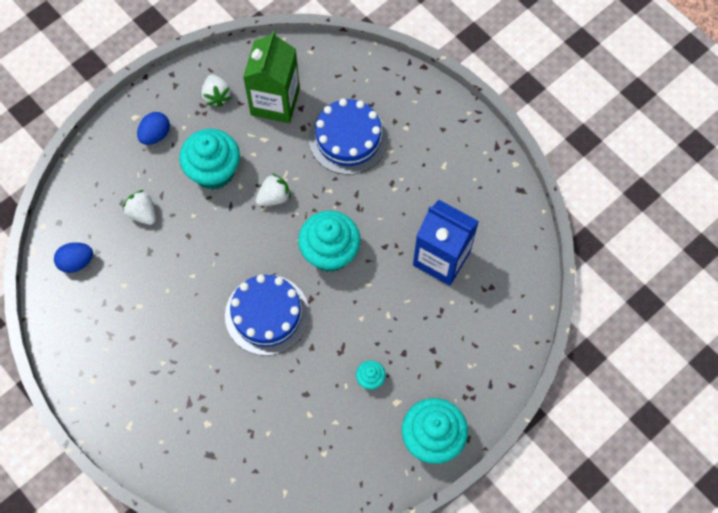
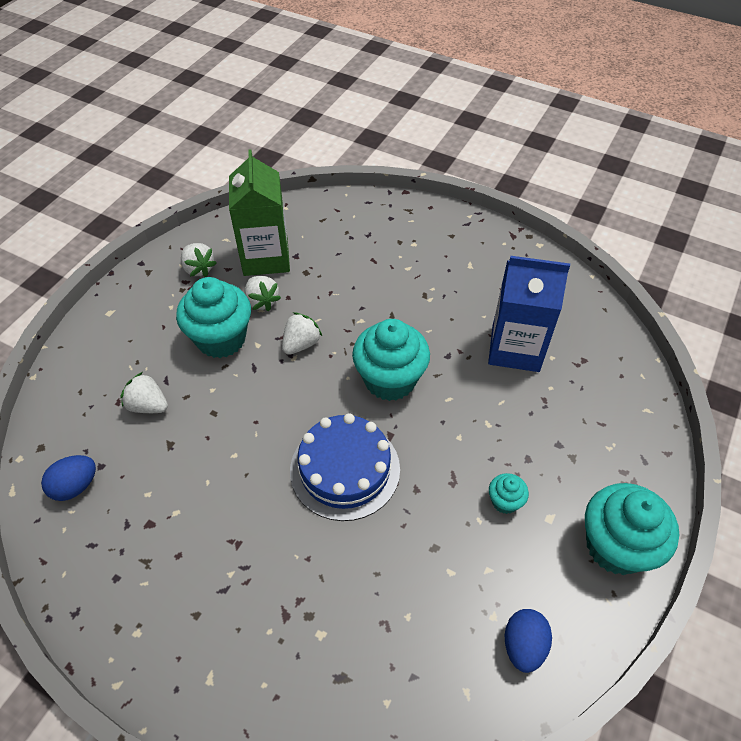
camera: 20 degrees left, 15 degrees down
(155, 135) = (139, 322): blue egg -> blue egg (523, 645)
(257, 146) = (262, 301): none -> white strawberry
(348, 138) = (359, 268): blue cake -> none

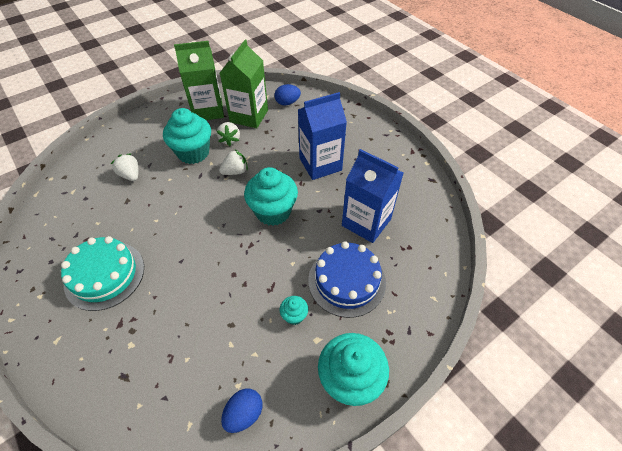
camera: 25 degrees right, 0 degrees up
(75, 486) = (66, 204): blue egg -> blue egg (287, 103)
(199, 269) = (208, 110): white strawberry -> green carton
(215, 561) = (104, 275): none -> turquoise cake
(345, 469) = (210, 254): blue cake -> blue cake (347, 281)
(409, 293) = (320, 164): none -> blue carton

